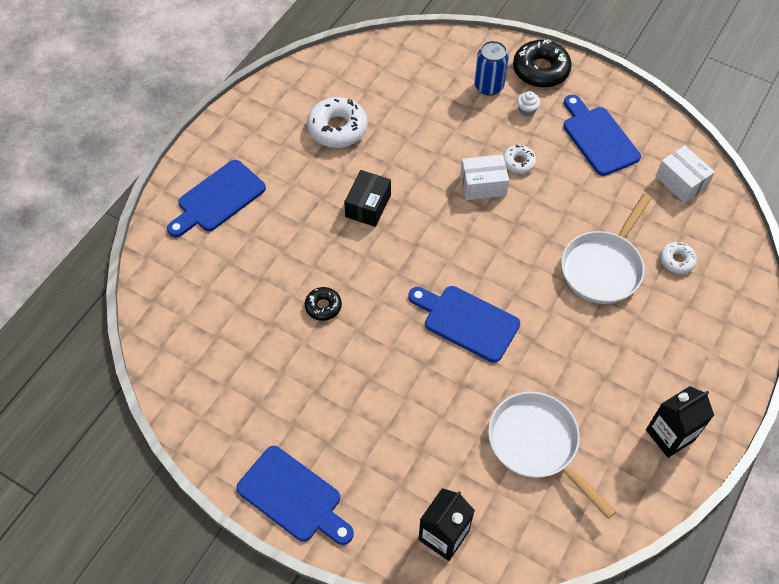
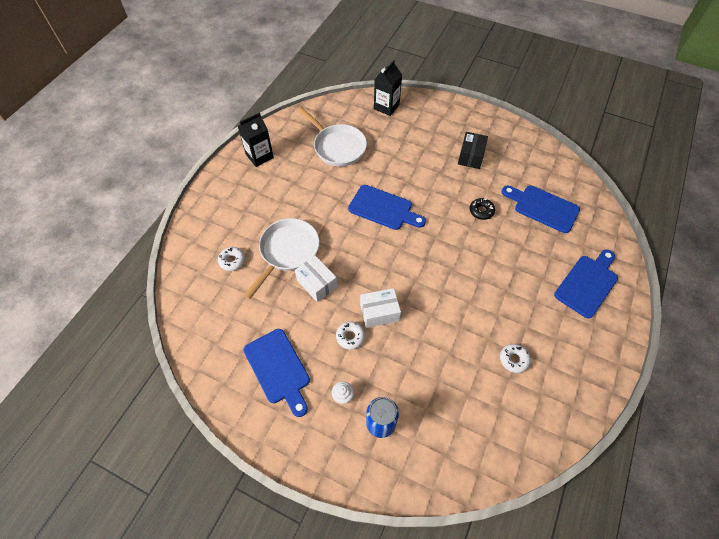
camera: 175 degrees right, 0 degrees up
(293, 497) = (468, 116): blue cutting board -> blue cutting board (543, 207)
(337, 128) = (514, 359): white donut -> white donut, size x0.55
(368, 206) = (468, 287): black box -> black box (470, 156)
(540, 70) = (328, 451): black donut -> none
(681, 182) = (213, 329): white box -> white box (317, 283)

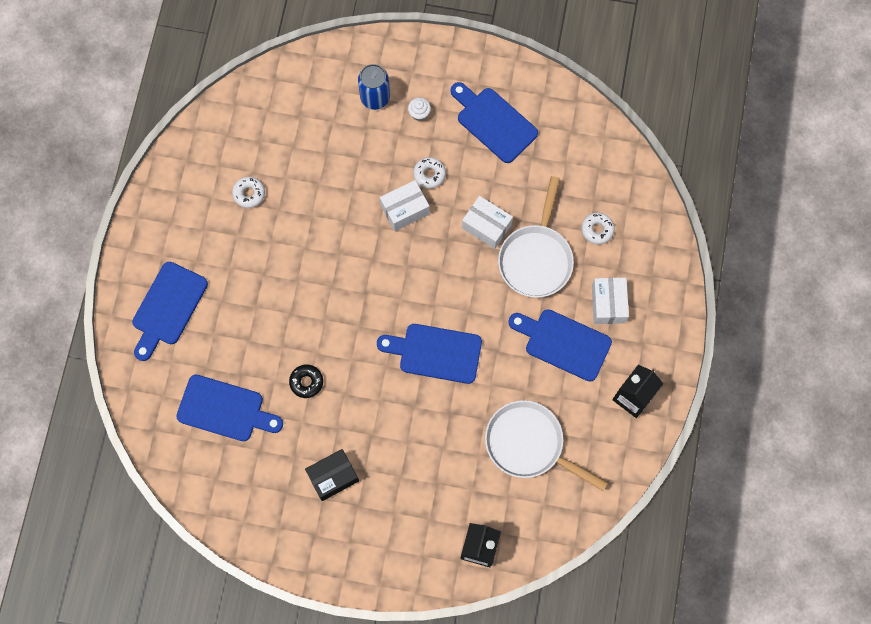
camera: 165 degrees right, 15 degrees up
(249, 211) = (608, 304): none -> white box
(291, 195) = (563, 343): none -> blue cutting board
(470, 156) = (333, 477): black box -> black box turned 60 degrees clockwise

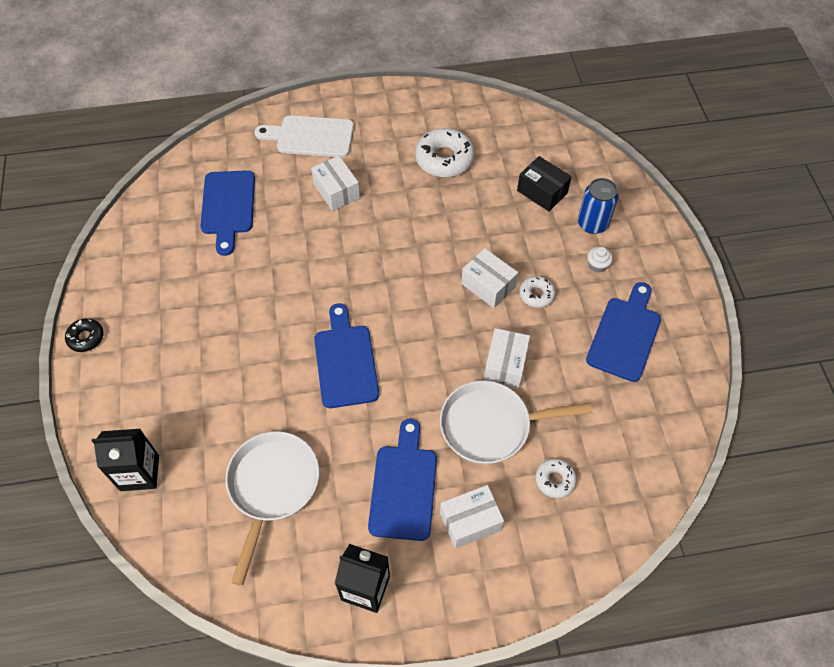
camera: 70 degrees right, 15 degrees down
(168, 307) = (310, 137): blue cutting board -> white cutting board
(248, 304) = (336, 191): none -> white box
(249, 194) = (444, 159): white donut -> white donut, size x1.82
(306, 382) = (275, 260): black donut -> black donut (86, 338)
(333, 477) = (185, 312): black box -> black box (542, 192)

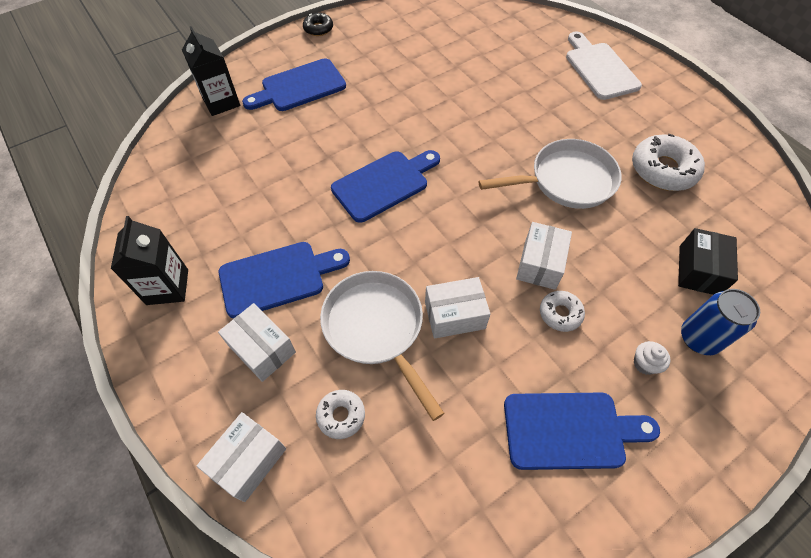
camera: 65 degrees right, 0 degrees up
(228, 207) = (486, 50): blue cutting board -> blue cutting board (299, 87)
(272, 487) = (240, 184): white pan -> white pan (566, 181)
(336, 191) = (556, 108): white box -> white box (248, 460)

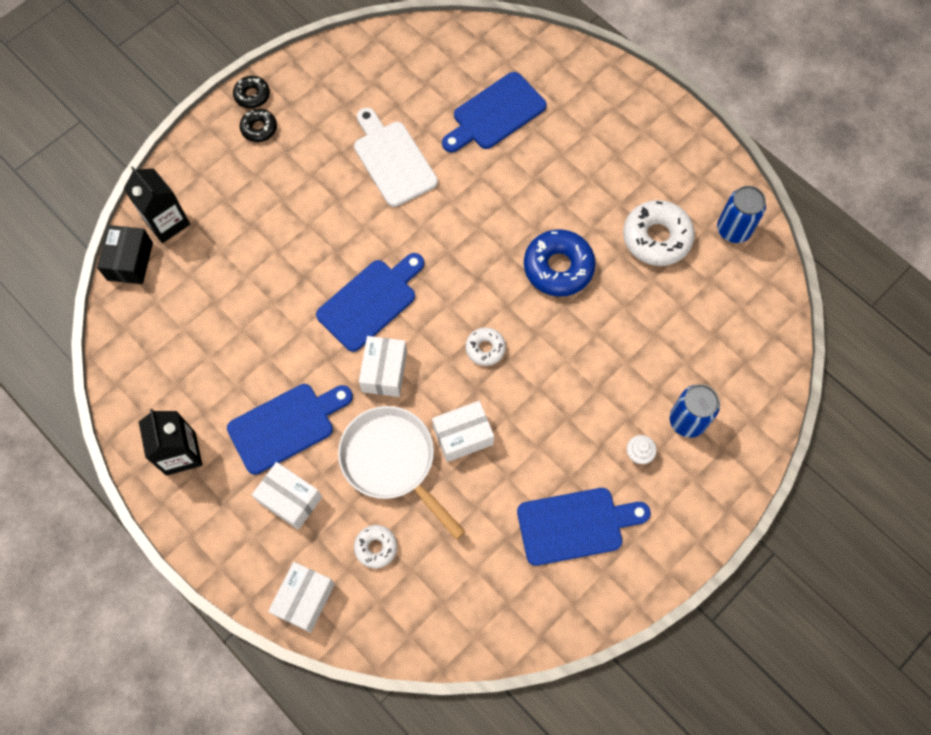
camera: 10 degrees left, 10 degrees up
(299, 87) = (250, 187): blue cutting board -> blue cutting board (495, 114)
(318, 50) = (259, 128): none -> black donut
(540, 264) = (538, 368): white box -> white box (384, 371)
(560, 314) = (560, 417): white donut -> white donut (485, 348)
(566, 181) = (558, 267): white pan -> blue donut
(599, 68) = (587, 108): white cutting board -> white cutting board (392, 160)
(698, 270) = (689, 350): black box -> black box (130, 261)
(739, 173) = (733, 229): none -> blue can

